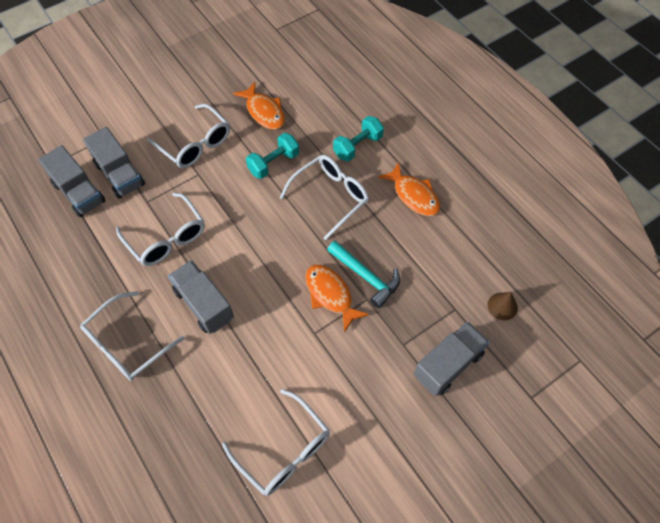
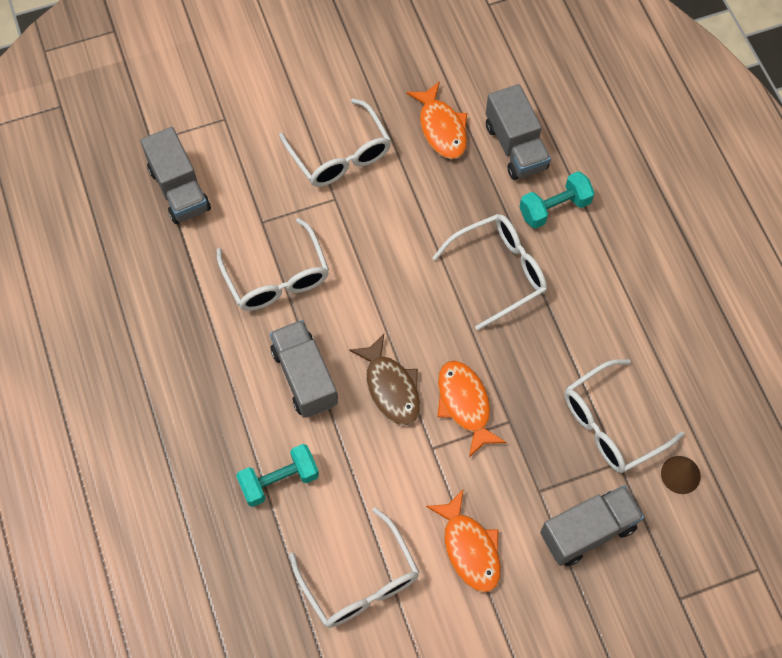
camera: 15 degrees right, 5 degrees up
(120, 175) = (235, 176): grey truck -> grey truck (515, 147)
(127, 344) = (202, 404): white glasses -> white glasses (611, 424)
(272, 296) = (391, 387): none -> brown fish
(274, 163) = (436, 206): turquoise dumbbell -> turquoise dumbbell (279, 480)
(366, 276) = (516, 392): turquoise hammer -> none
(413, 195) = (609, 296): orange fish -> orange fish (469, 548)

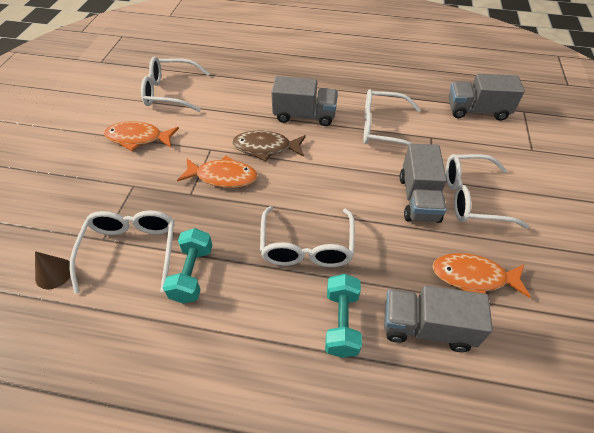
camera: 120 degrees right, 15 degrees down
(279, 480) = (252, 85): turquoise dumbbell -> turquoise dumbbell (192, 274)
(588, 531) = (84, 196): grey truck -> grey truck (418, 199)

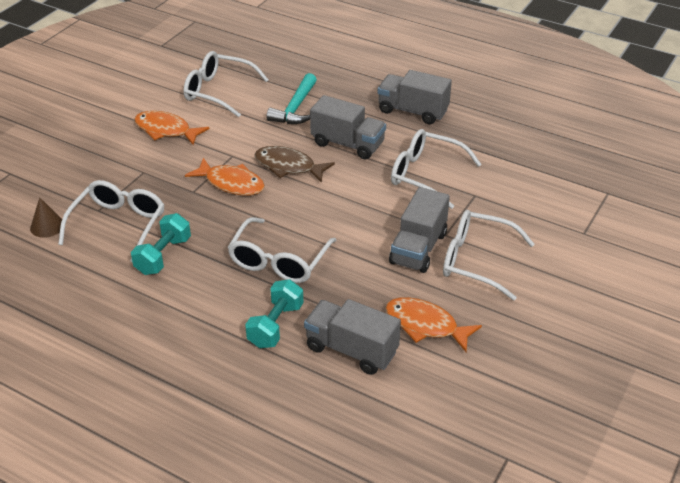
camera: 20 degrees right, 10 degrees down
(244, 93) = (295, 108): none -> turquoise hammer
(477, 111) = (550, 180): grey truck -> grey truck (412, 111)

